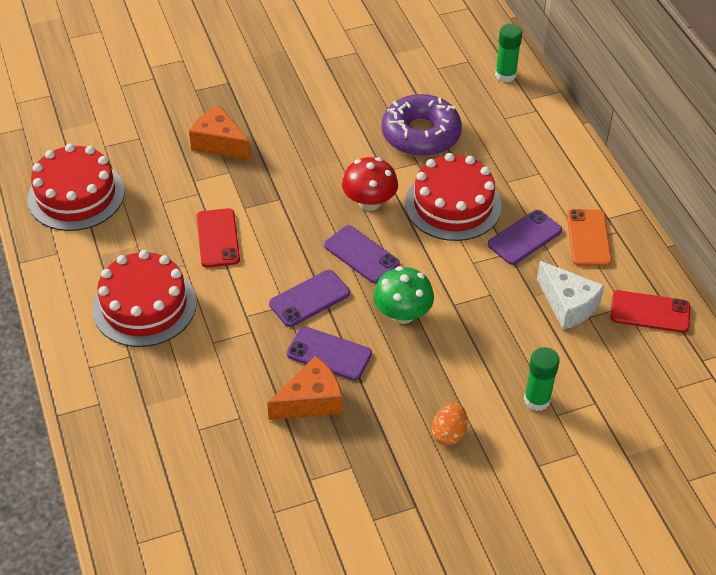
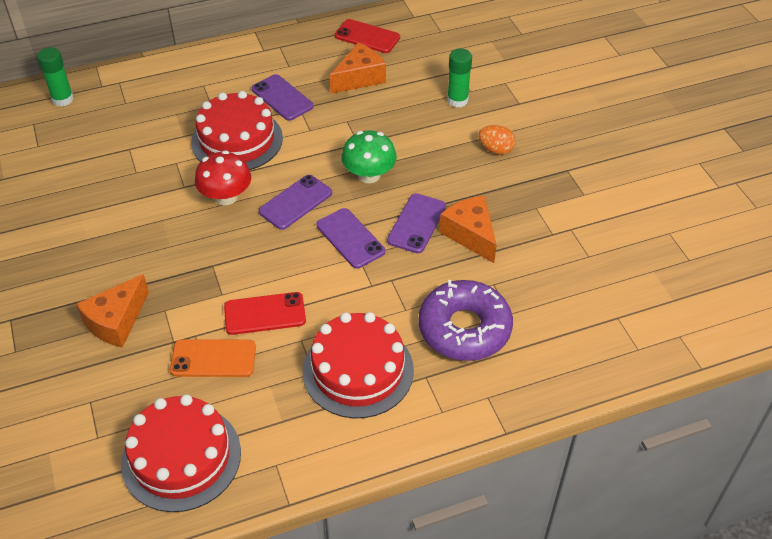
camera: 90 degrees left, 0 degrees up
(421, 134) = (136, 159): purple donut -> purple donut (464, 328)
(568, 305) = (359, 78): white cheese -> orange cheese
(588, 238) = (285, 62): orange phone -> orange phone (213, 359)
(650, 312) = (367, 37): red phone -> red phone turned 75 degrees counterclockwise

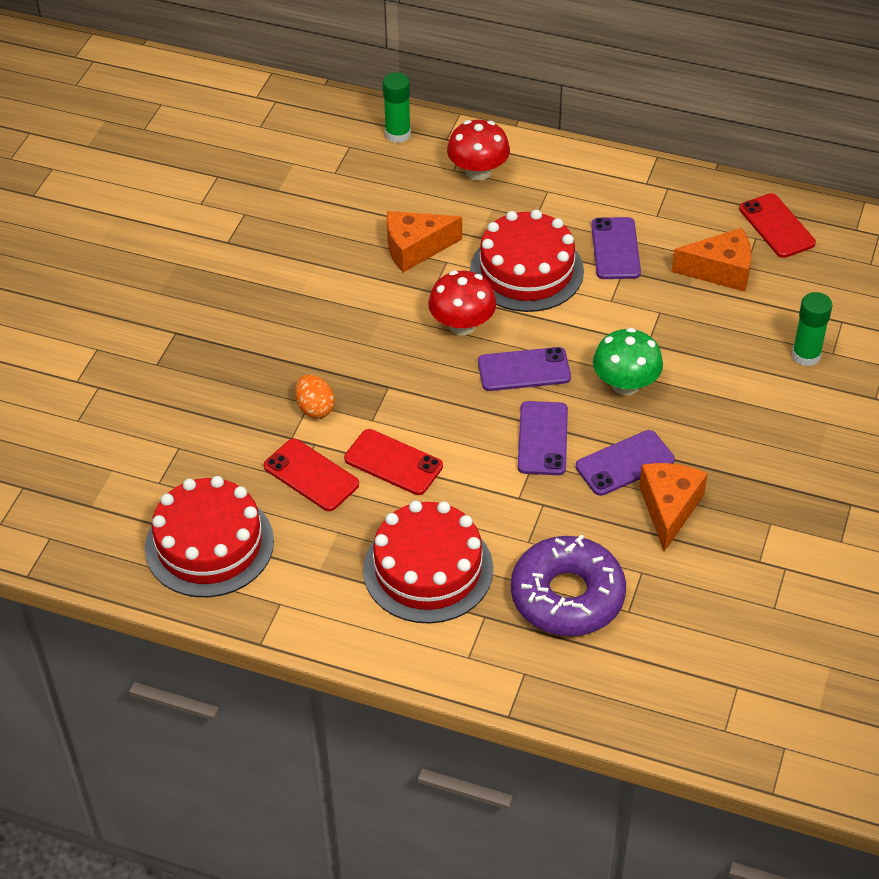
camera: 40 degrees right, 0 degrees up
(116, 321) = (259, 389): orange cheese -> orange cheese (415, 248)
(144, 95) = (478, 171): none -> red mushroom
(213, 359) = (311, 475): orange phone -> red phone
(495, 150) = (791, 435): orange egg -> orange egg (315, 408)

